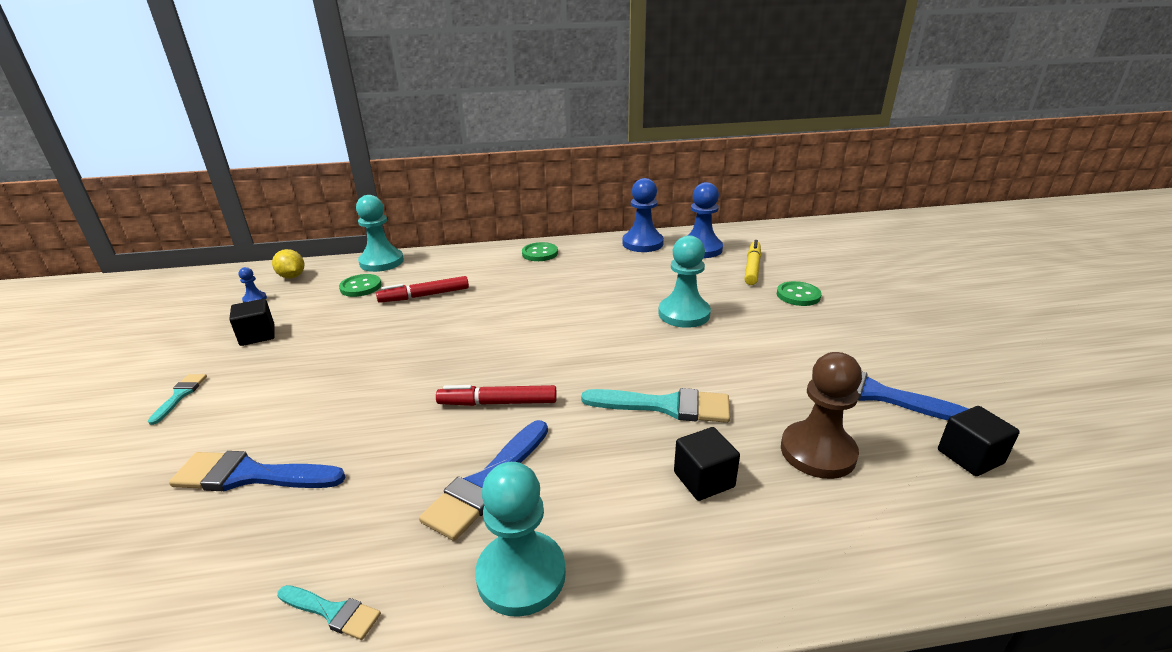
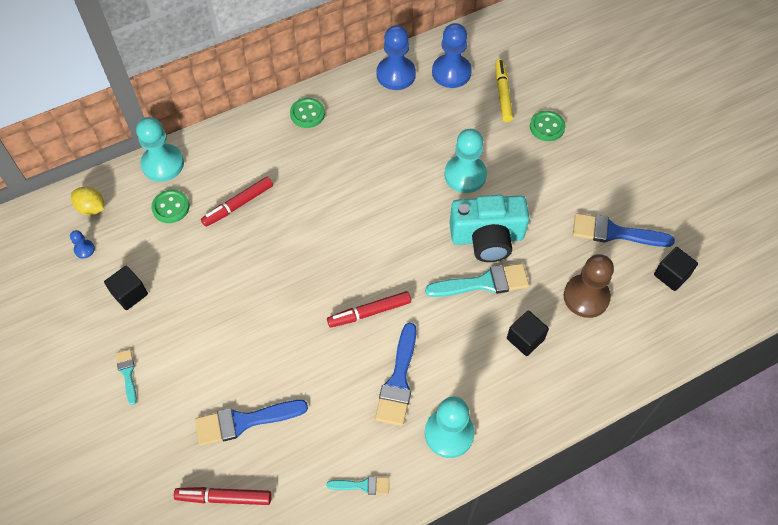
camera: 20 degrees left, 30 degrees up
(130, 562) = (224, 498): none -> red marker
(689, 366) = (487, 238): none -> turquoise camera

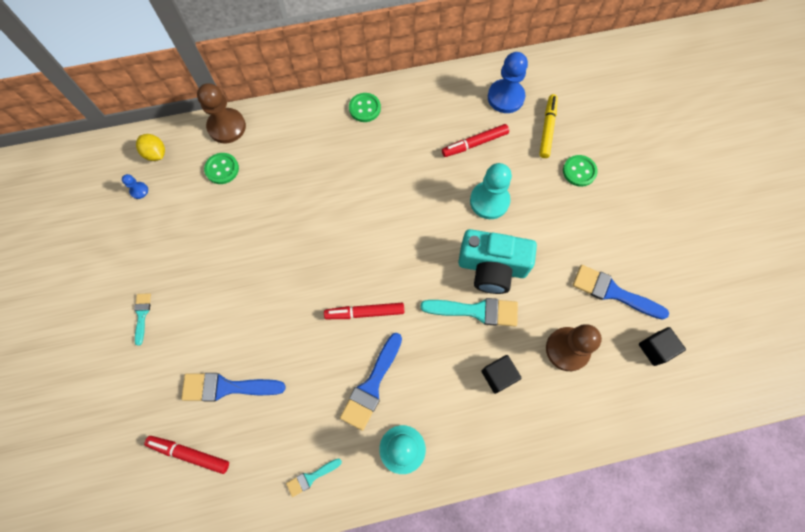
camera: 15 degrees right, 10 degrees up
(129, 294) = (165, 241): black cube -> none
(163, 164) = (227, 127): turquoise pawn -> brown pawn
(238, 205) = (280, 181): red marker -> red marker (474, 143)
(362, 485) = (311, 477): turquoise brush -> turquoise brush turned 135 degrees clockwise
(396, 74) = (454, 88): blue pawn -> none

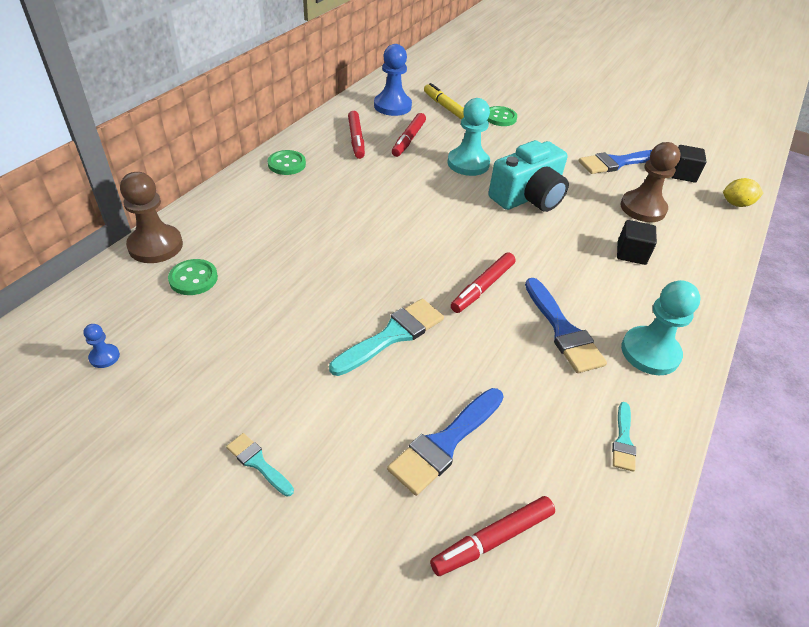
camera: 50 degrees left, 25 degrees down
(156, 154) = (88, 313): yellow lemon -> yellow lemon (736, 204)
(437, 116) = (356, 139): none -> red marker
(476, 311) = (557, 228): turquoise brush -> turquoise brush (392, 335)

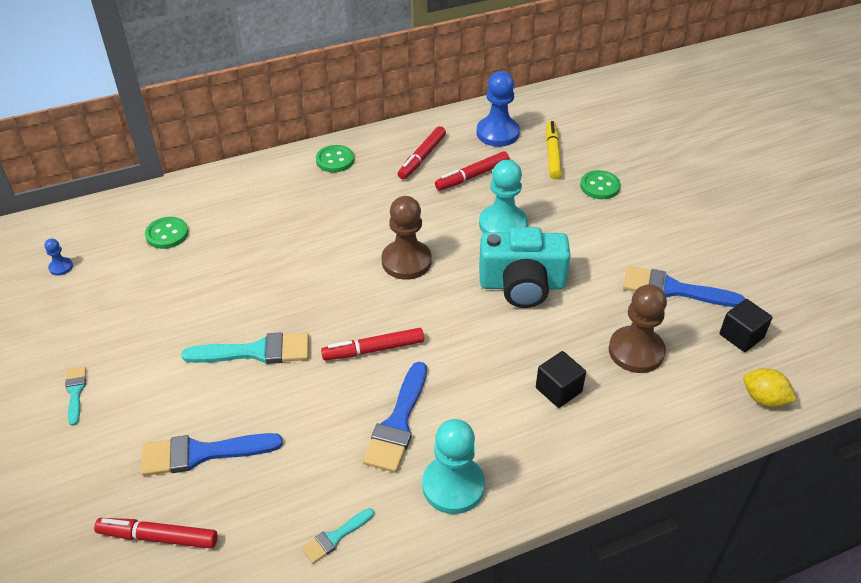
camera: 40 degrees right, 0 degrees up
(155, 246) = (168, 195): brown pawn -> brown pawn (406, 261)

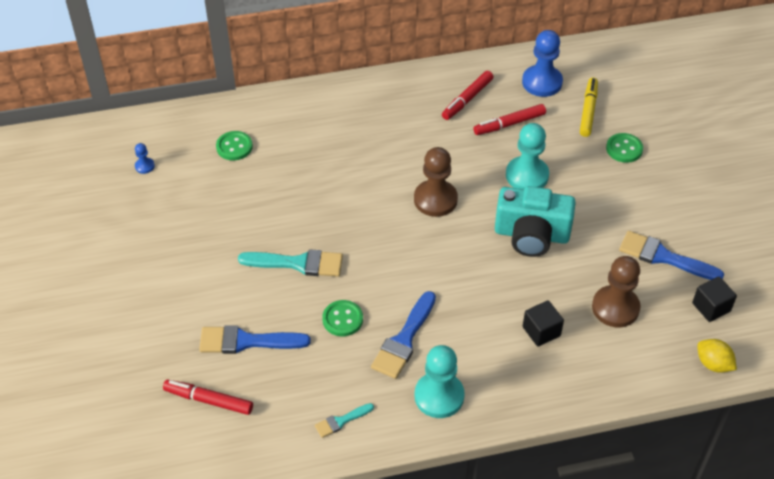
camera: 10 degrees right, 5 degrees up
(75, 392) = (152, 277): turquoise brush -> none
(335, 160) = (388, 92): green button -> green button (342, 319)
(373, 349) = (394, 275): red marker -> none

